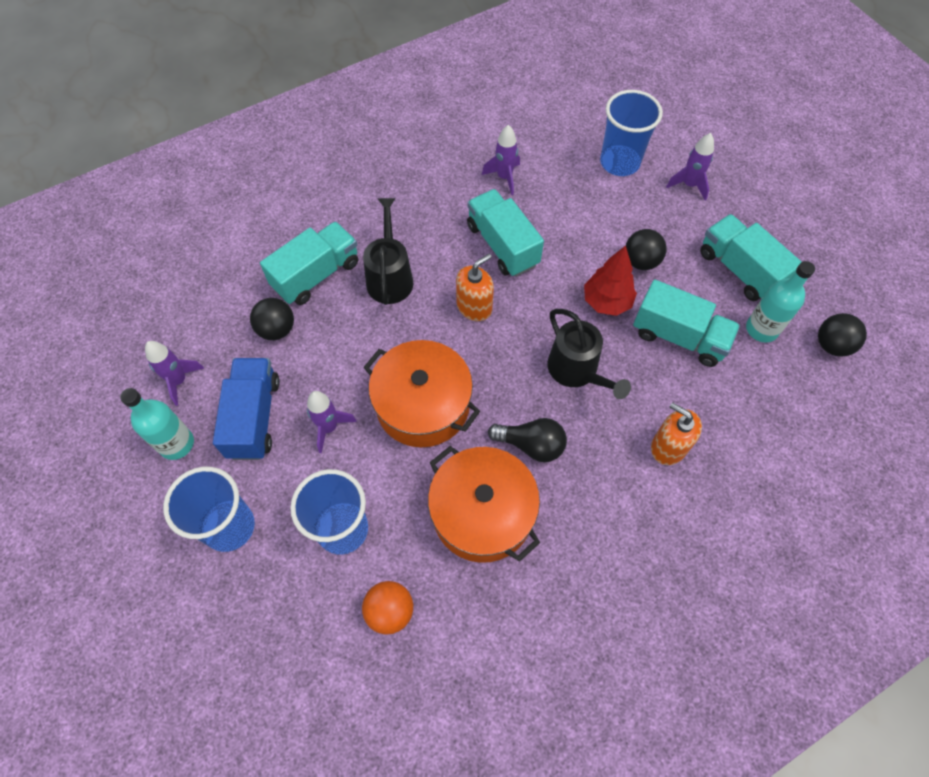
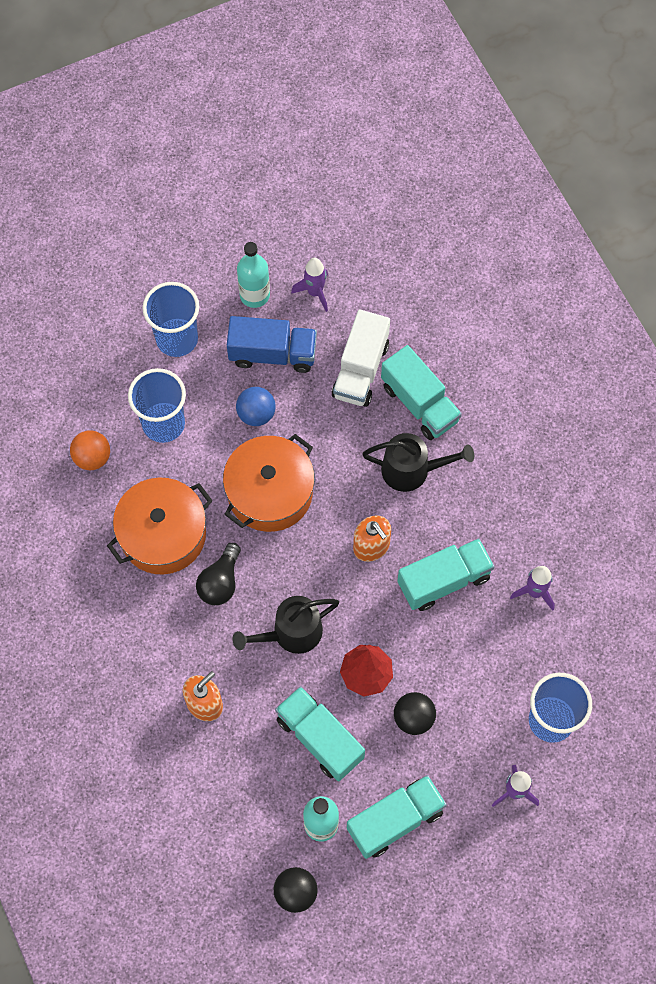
camera: 95 degrees right, 5 degrees up
(277, 329) = (360, 370): black ball -> white truck
(329, 427) = (256, 414): purple rocket -> blue ball
(679, 336) = (320, 738): turquoise truck -> turquoise truck turned 105 degrees clockwise

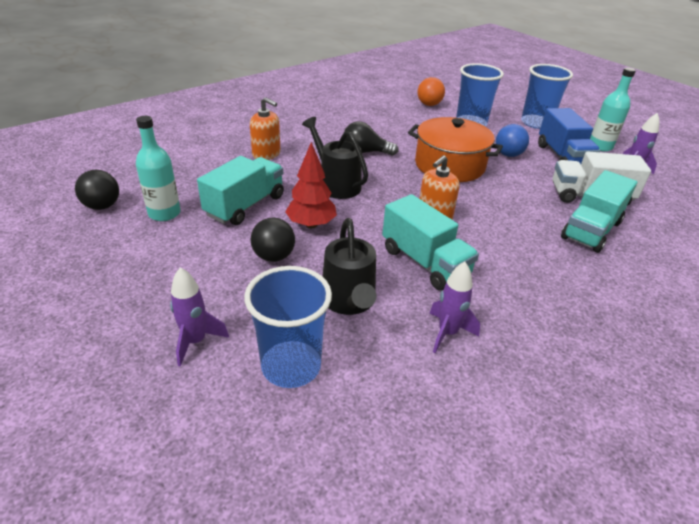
camera: 75 degrees right, 30 degrees down
(163, 534) = (390, 129): orange pot -> none
(395, 820) = (165, 255): turquoise truck -> none
(412, 470) = (523, 232): black watering can -> black watering can (349, 301)

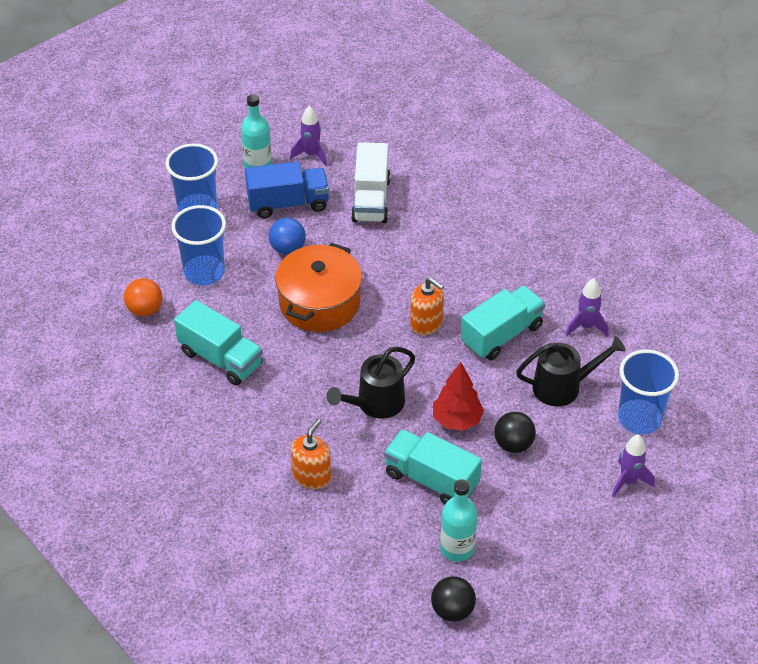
camera: 90 degrees left, 10 degrees up
(365, 152) = (296, 378): black light bulb -> none
(591, 230) = (432, 213): turquoise truck -> turquoise truck (221, 358)

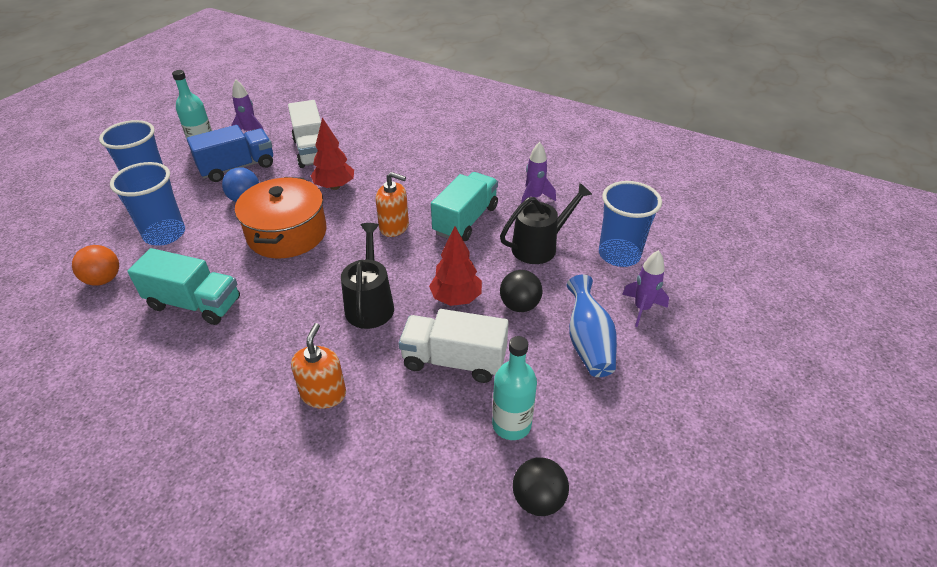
camera: 20 degrees left, 5 degrees down
(376, 403) = (370, 304): black watering can -> black watering can turned 150 degrees clockwise
(381, 256) = (334, 186): none -> red tree
(431, 479) = (454, 360): turquoise truck -> white truck
(559, 498) = (588, 342): none -> blue vase

